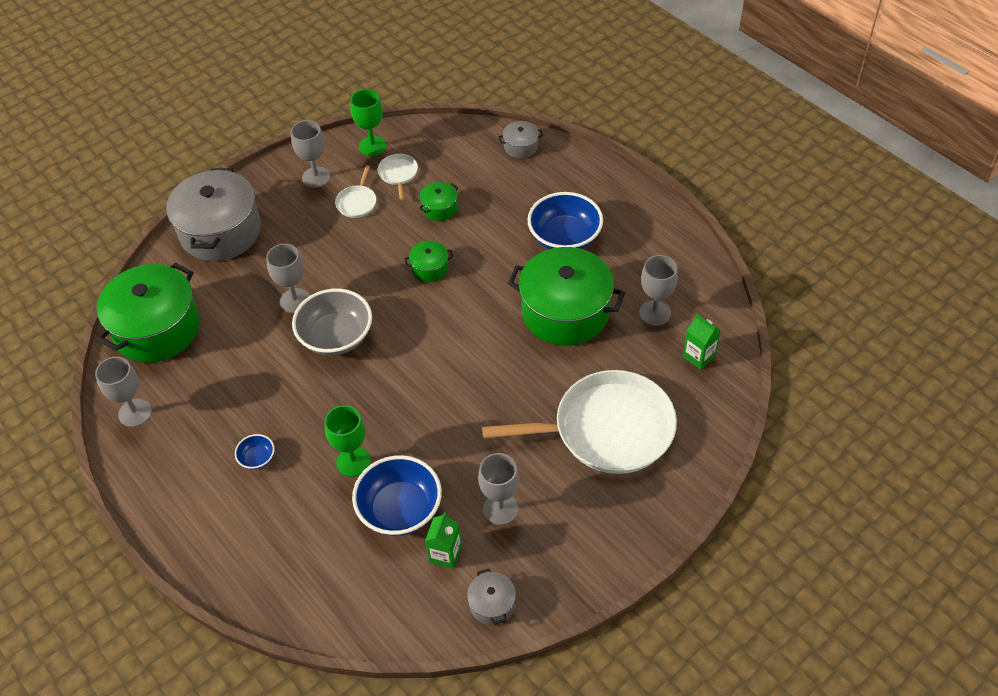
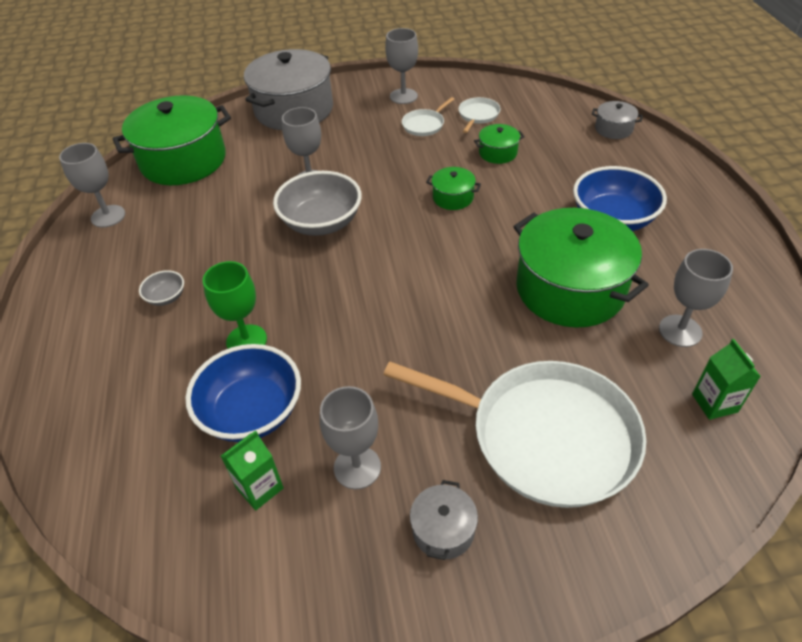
camera: 30 degrees right, 5 degrees down
(257, 458) = (166, 297): blue bowl -> grey bowl
(372, 146) = (470, 89): green goblet -> none
(492, 604) = (265, 582): grey pot -> grey pot (443, 530)

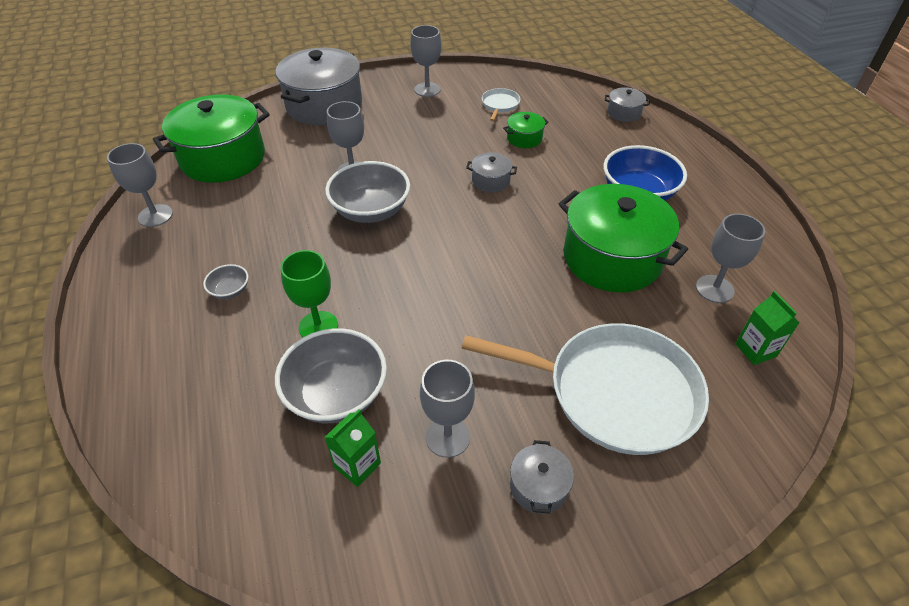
camera: 10 degrees left, 0 degrees up
(252, 412) = (336, 394): blue bowl -> grey bowl
(424, 124) = (452, 115): white pan -> none
(453, 197) = (491, 181): green pot -> grey pot

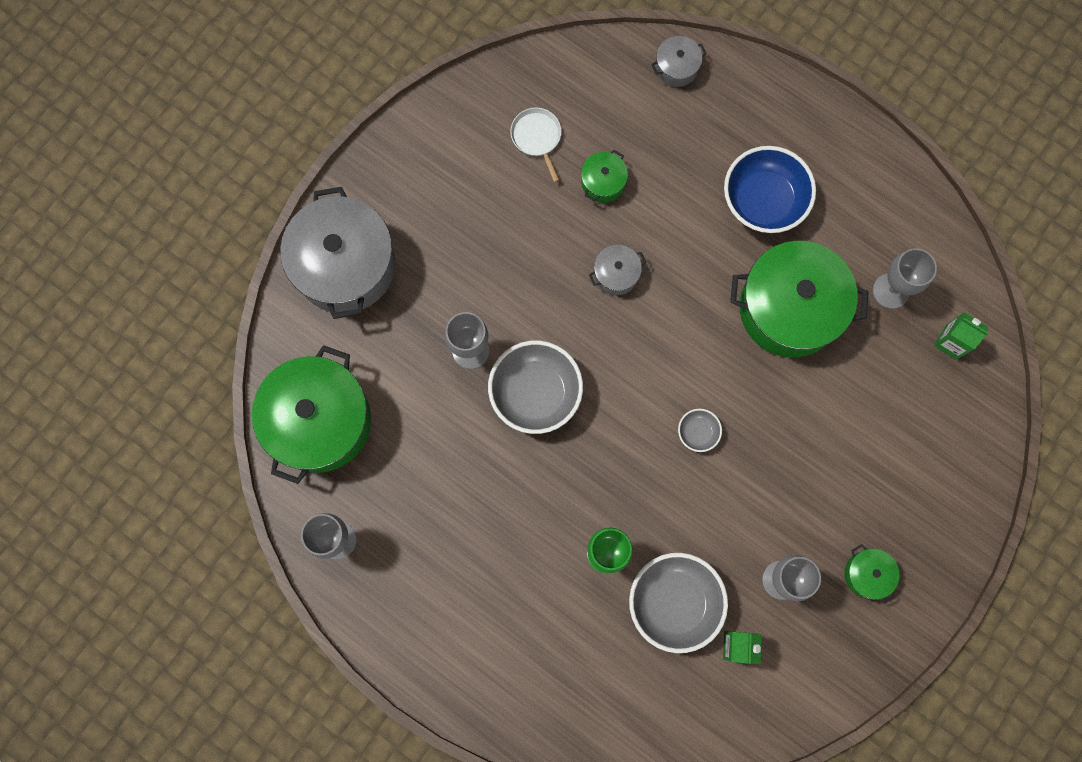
camera: 35 degrees left, 30 degrees up
(230, 290) = (498, 571): grey bowl -> grey bowl (697, 432)
(427, 89) = (436, 160): grey goblet -> none
(538, 486) = (867, 574): grey pot -> green pot
(614, 392) = (871, 458): white pan -> none

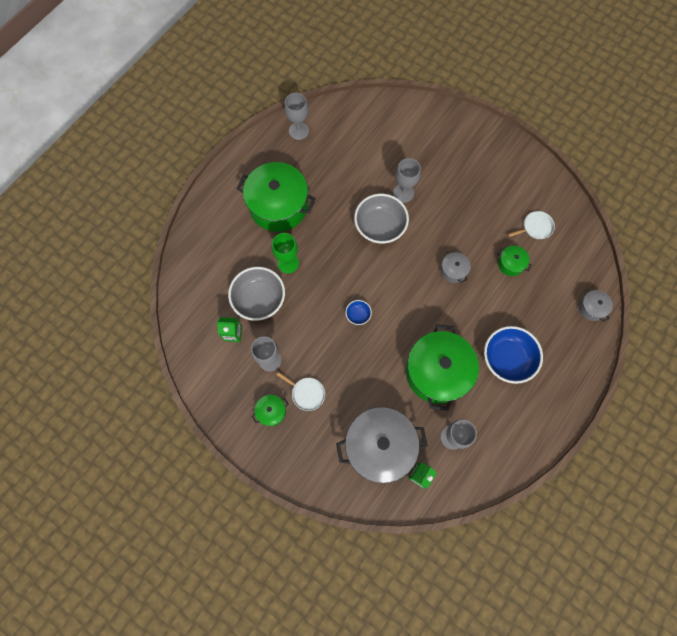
camera: 90 degrees right, 5 degrees down
(319, 421) = (362, 121): green pot -> green pot (278, 206)
(345, 265) = (449, 130): grey pot -> grey pot (379, 446)
(697, 432) = (358, 315): grey bowl -> blue bowl
(834, 517) = (306, 393): none -> white pan

